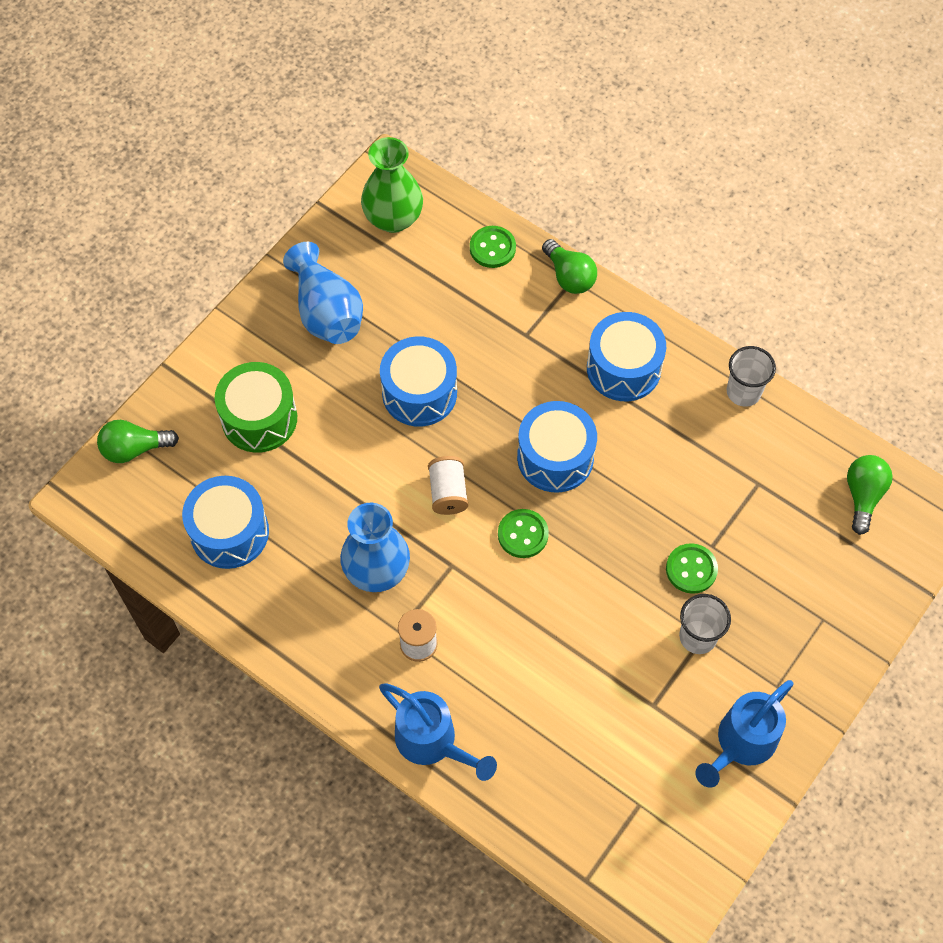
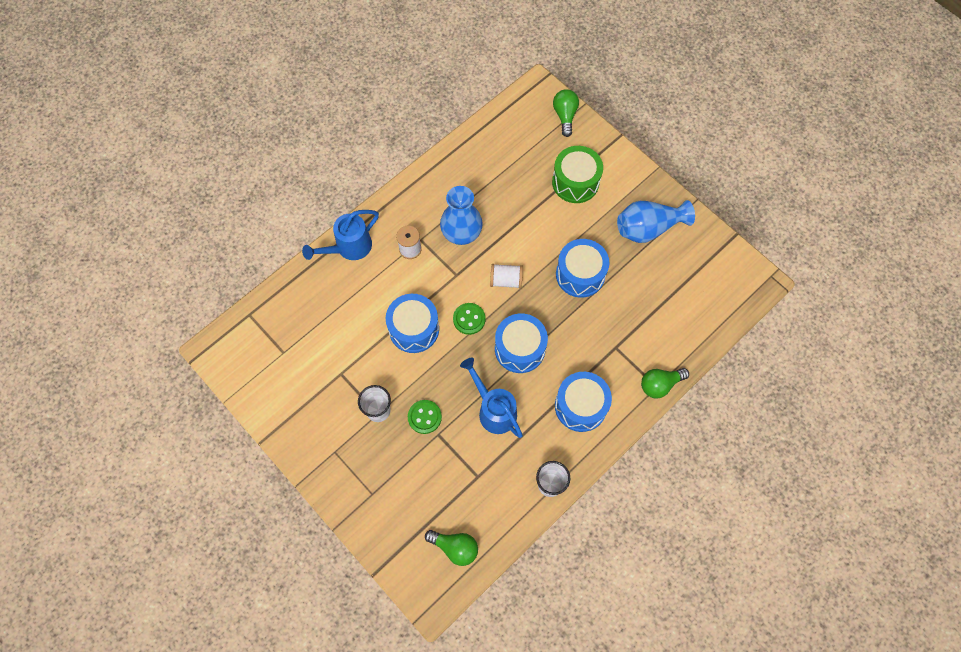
camera: 100 degrees right, 5 degrees up
(229, 532) = (501, 159): blue drum -> blue drum (414, 329)
(393, 218) = (719, 278): green vase -> none
(492, 248) = (689, 338): green button -> none
(741, 743) = (304, 420): blue watering can -> blue watering can (494, 410)

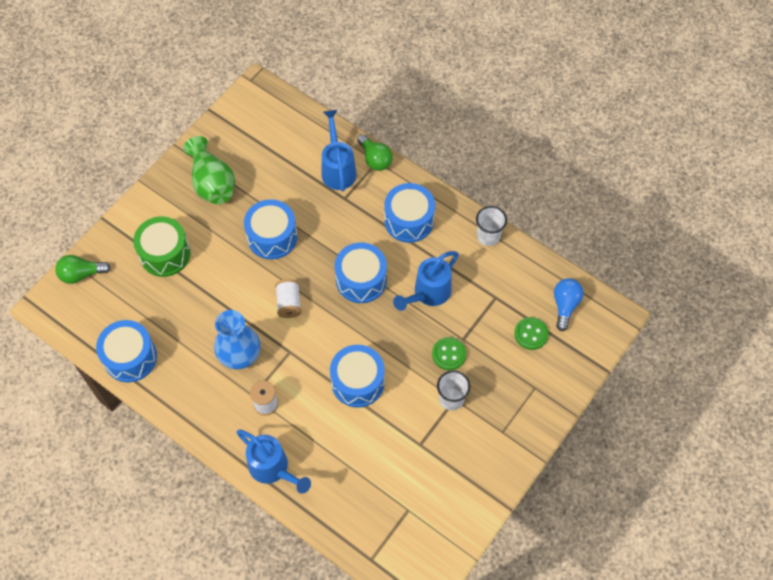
camera: 100 degrees left, 5 degrees down
(455, 547) = (565, 305): green light bulb -> blue light bulb
(469, 319) = (338, 331): green button -> green button (531, 334)
(476, 148) = (130, 357): none -> blue drum
(648, 228) = (212, 183): blue vase -> green vase
(651, 346) = (338, 169): none -> blue watering can

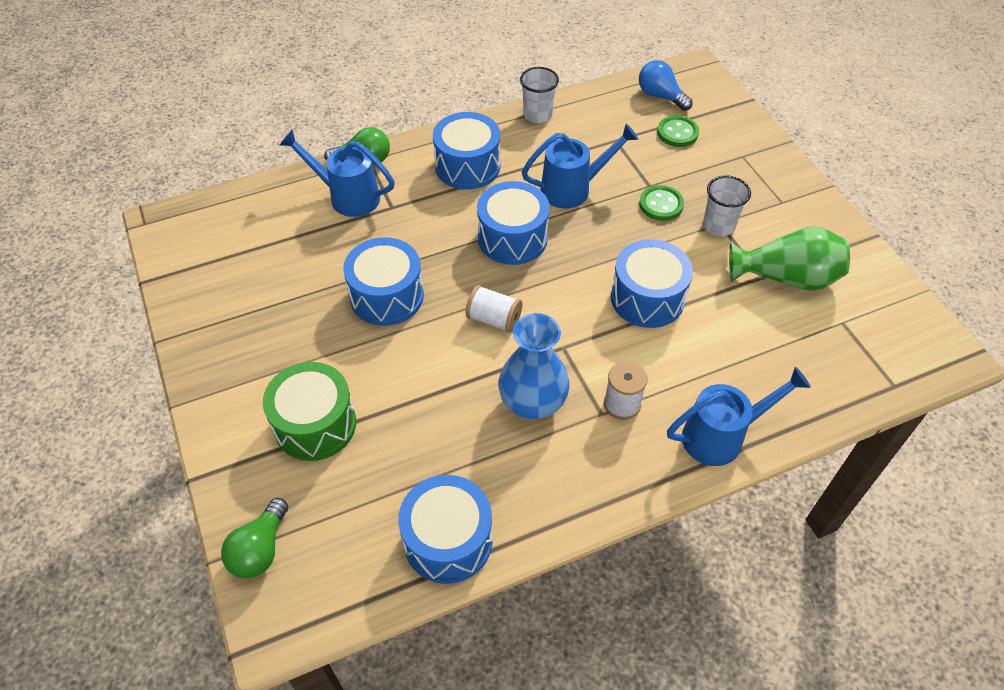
camera: 60 degrees left, 10 degrees down
(212, 183) = (254, 325): green vase -> green vase (786, 278)
(428, 293) = (572, 189): blue watering can -> blue watering can turned 90 degrees counterclockwise

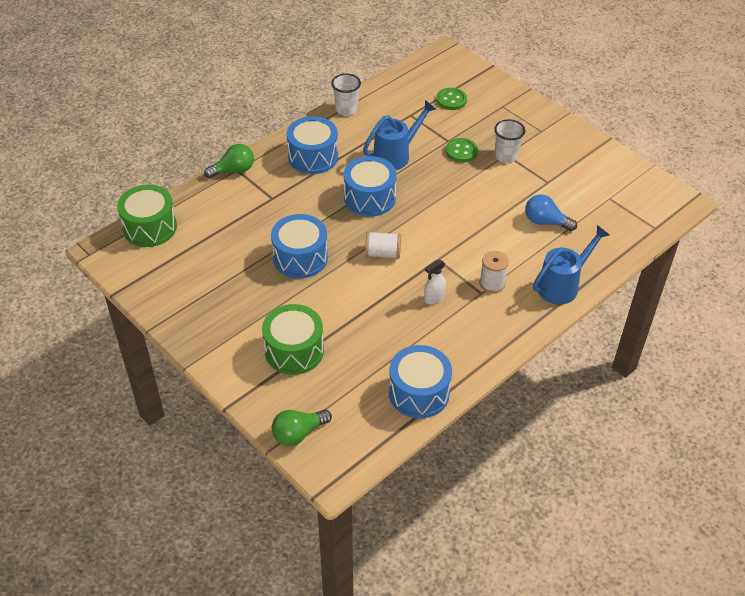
camera: 20 degrees left, 5 degrees down
(230, 208) = (150, 227): none -> green drum
(260, 549) = (298, 433): green light bulb -> green light bulb turned 60 degrees clockwise
(348, 196) = (235, 198): blue watering can -> none
(532, 403) = (434, 298): blue vase -> white spray bottle
(647, 298) = (479, 214): blue drum -> none
(660, 96) = (428, 77): blue light bulb -> blue light bulb (545, 222)
(786, 278) = (563, 179): green vase -> none

